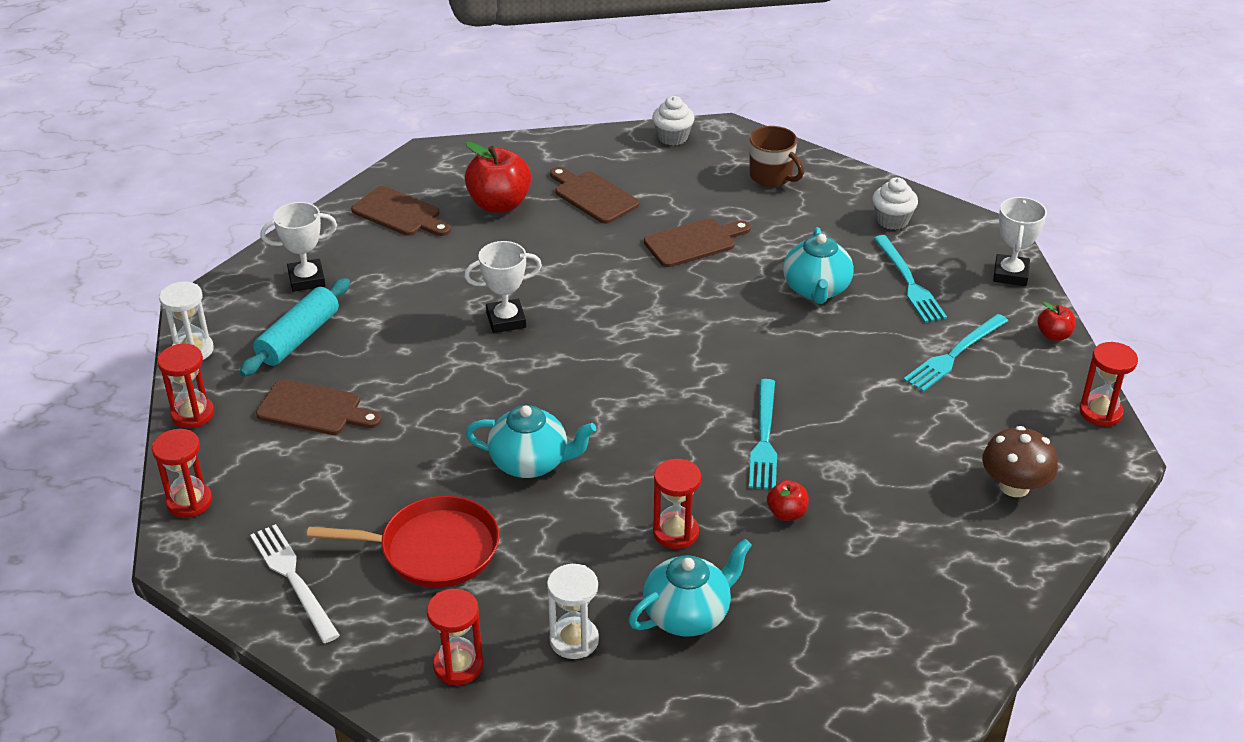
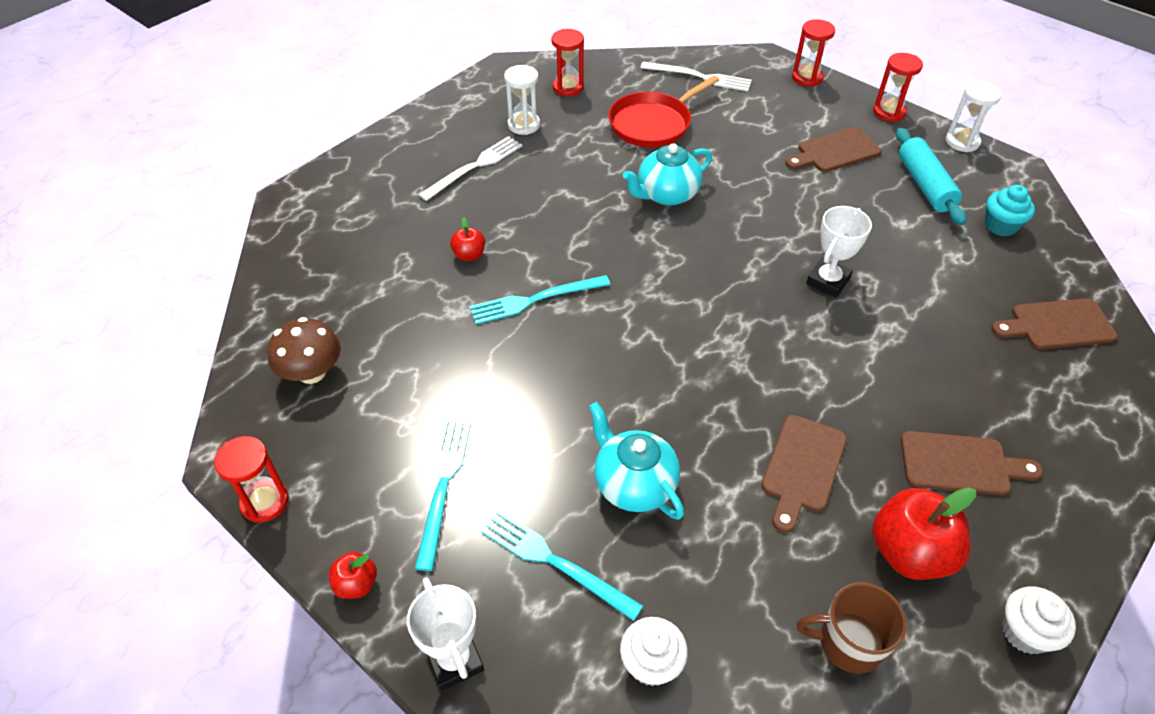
camera: 140 degrees right, 10 degrees up
(306, 279) = (1000, 226): white trophy -> turquoise cupcake
(499, 204) = (1011, 392): red apple -> red apple (909, 552)
(675, 532) = (529, 204): red hourglass -> none
(688, 614) = (474, 167): turquoise teapot -> white fork
(764, 438) = (535, 300): turquoise fork -> turquoise fork turned 75 degrees counterclockwise

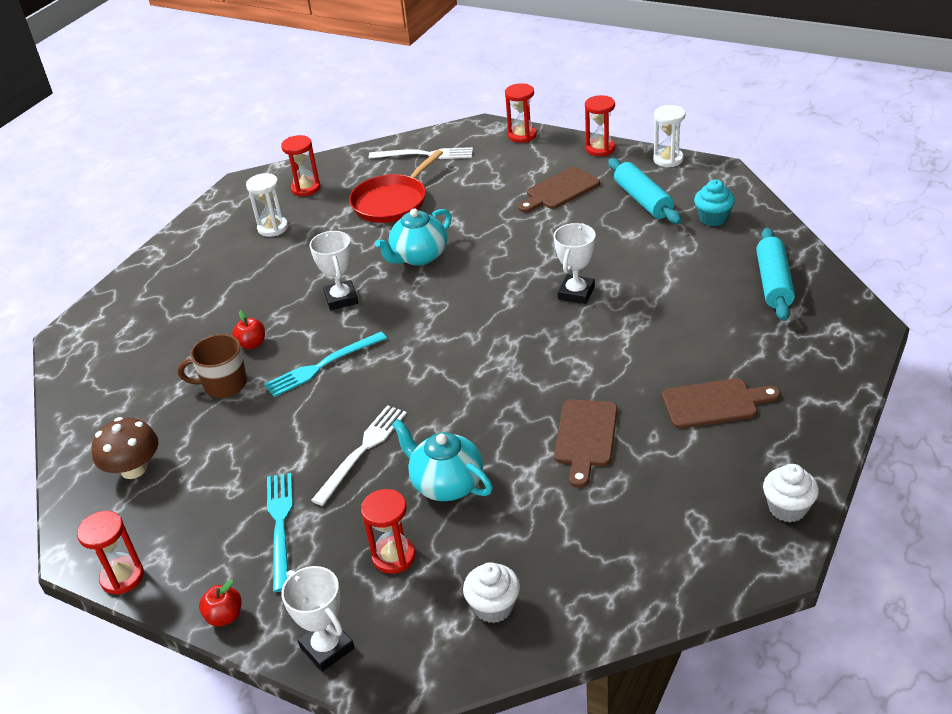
camera: 10 degrees left, 10 degrees down
(474, 167) = (236, 272): white fork -> white fork (362, 451)
(555, 562) = (393, 557): turquoise fork -> red hourglass
(573, 225) = (341, 299): none -> white trophy
(848, 643) = (650, 551): brown mug -> brown mug (224, 384)
(909, 552) = (686, 476): red apple -> none
(1057, 325) = (773, 283): brown cutting board -> turquoise rolling pin

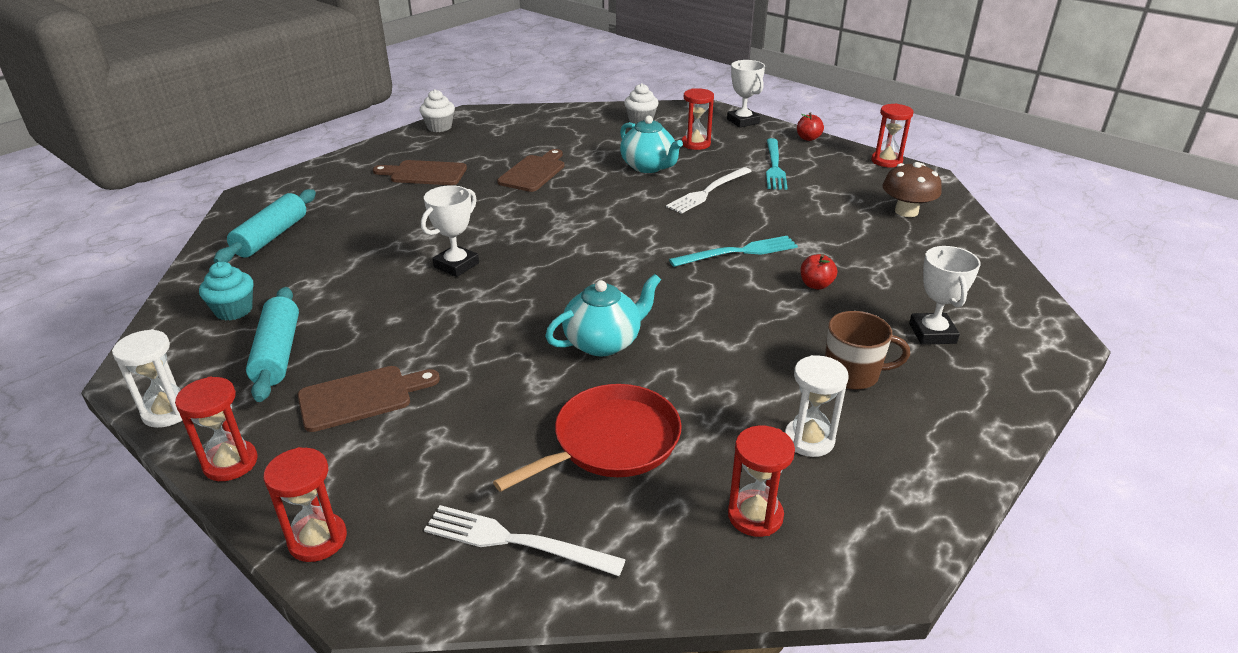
camera: 170 degrees left, 5 degrees down
(224, 384) = (839, 255): brown mug -> brown mug (853, 374)
(341, 299) = (712, 311): white trophy -> white trophy (932, 333)

